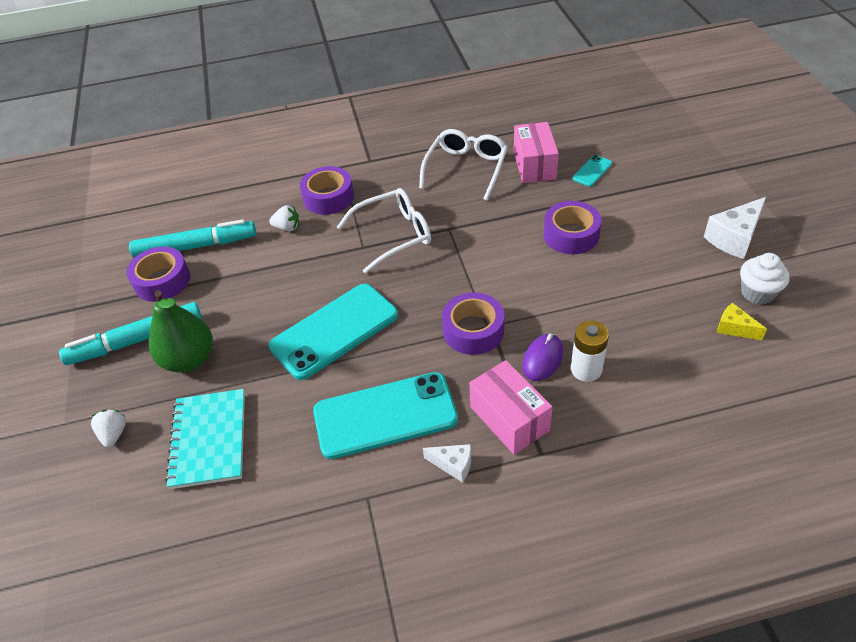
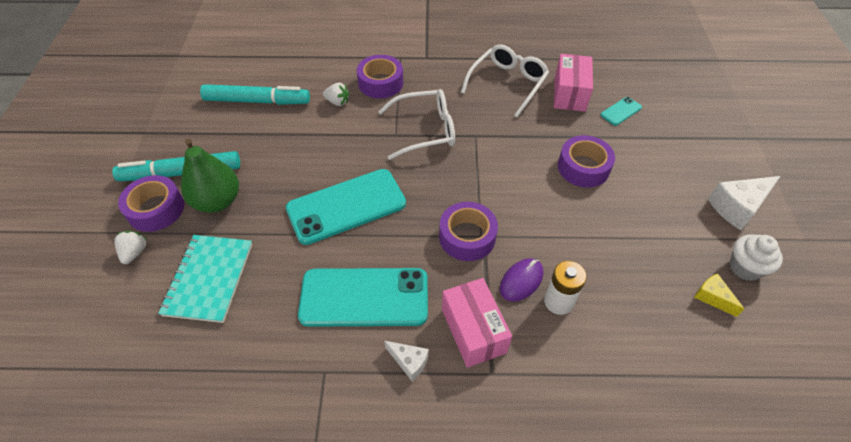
camera: 10 degrees right, 5 degrees up
(162, 281) = (220, 125): purple tape -> purple tape (156, 209)

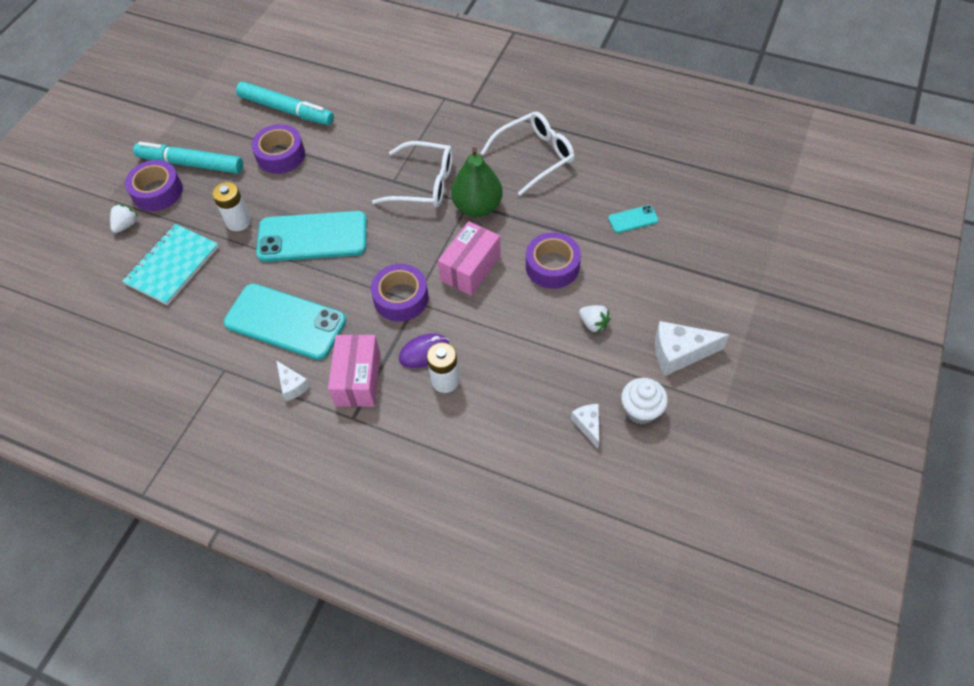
camera: 25 degrees right, 5 degrees up
(217, 201) = (209, 199): green pear -> green pear (477, 207)
(261, 214) = (238, 222): none -> white battery
(337, 102) = (358, 131): white strawberry -> white strawberry (593, 324)
(380, 83) = (409, 121): purple tape -> purple tape (280, 155)
(569, 94) = (592, 185): pink box -> pink box (470, 268)
(712, 297) = (588, 425): yellow cheese -> white cheese

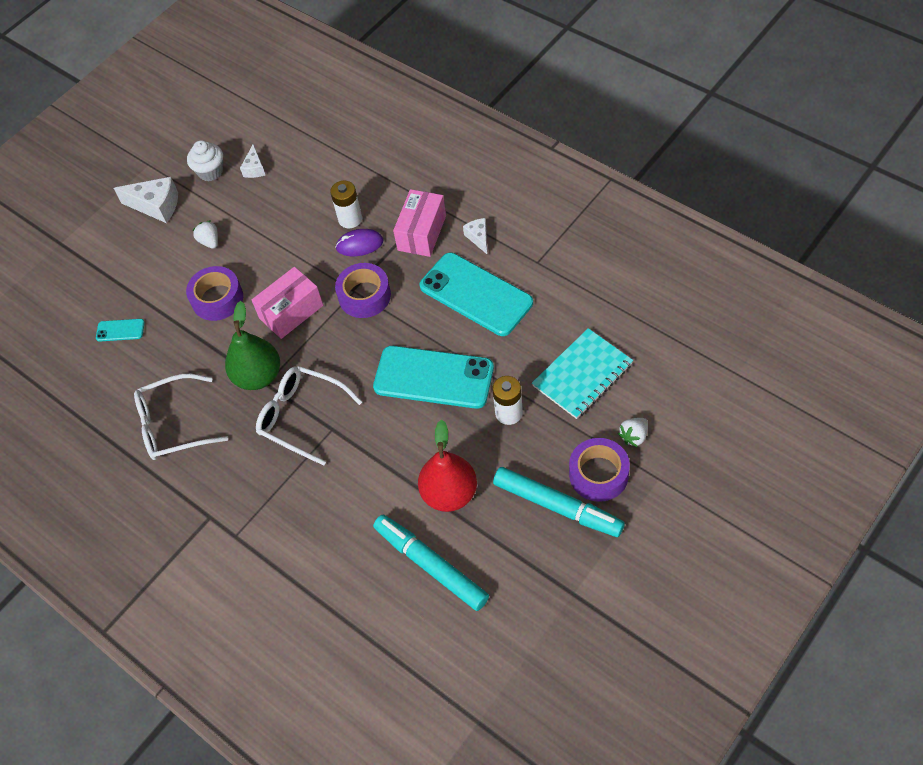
camera: 160 degrees left, 0 degrees up
(280, 155) = (449, 493): purple tape -> red pear

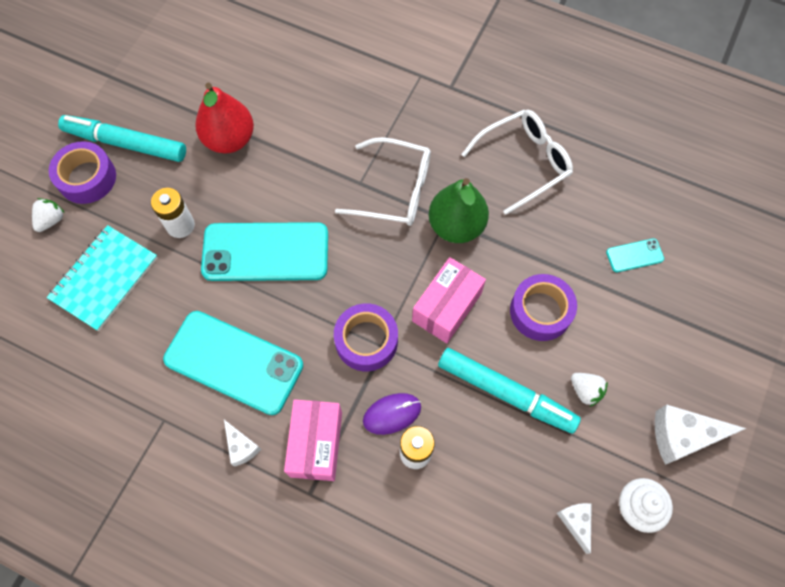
camera: 160 degrees right, 10 degrees up
(431, 565) = (236, 78): turquoise marker -> turquoise marker (506, 393)

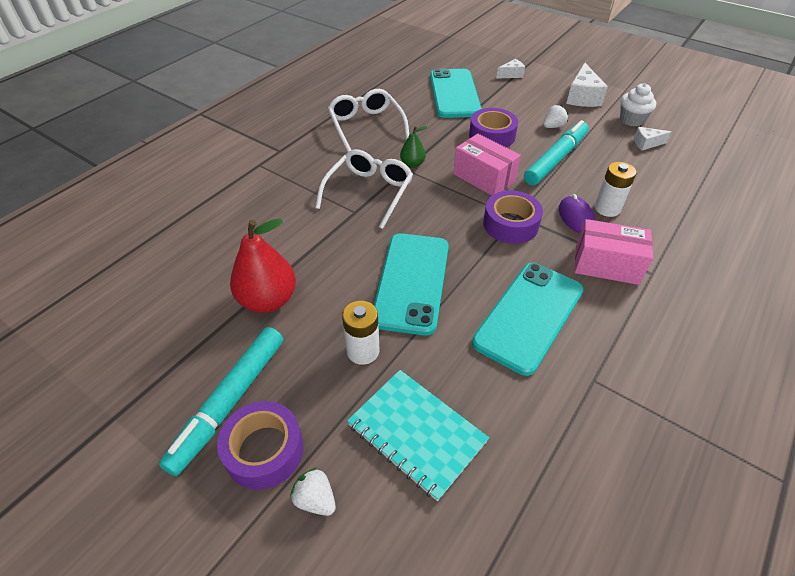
camera: 80 degrees left, 20 degrees down
(241, 446) = (615, 317): white cheese -> white cheese (511, 75)
(456, 226) = (412, 164): green pear -> green pear, size x0.53
(634, 255) = (454, 94): turquoise phone -> turquoise phone, size x2.31

